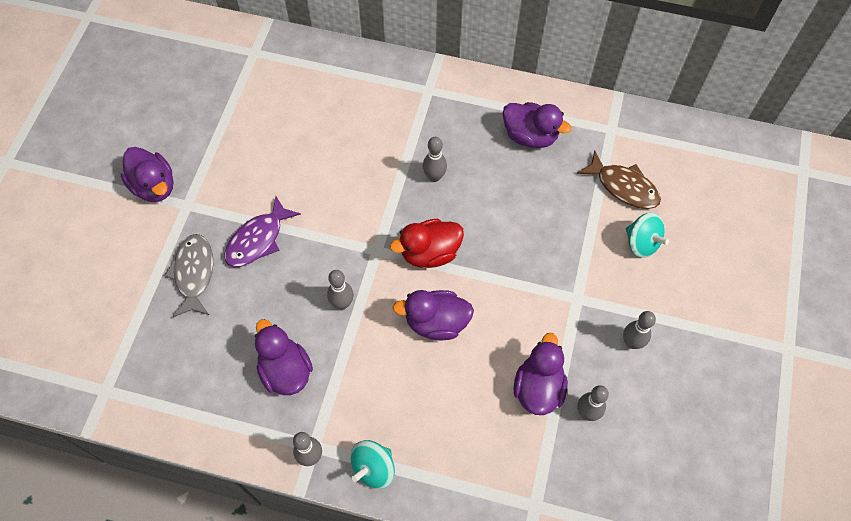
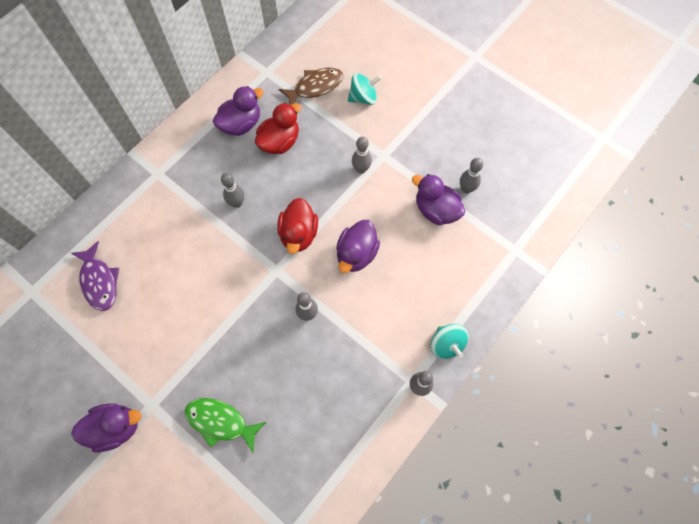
camera: 65 degrees left, 5 degrees up
(194, 273) = (220, 422): grey fish -> green fish
(258, 239) = (217, 357): purple fish -> purple fish (99, 281)
(285, 370) = (342, 379): purple duck -> none
(531, 183) = (280, 142): none -> red duck
(631, 342) = (430, 139): grey bowling pin -> grey bowling pin (361, 169)

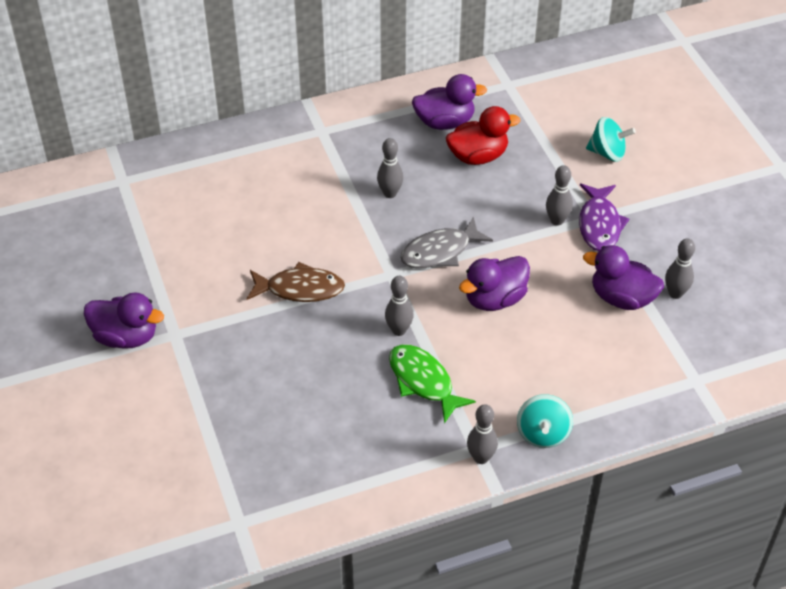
camera: 30 degrees right, 20 degrees down
(99, 281) = (196, 201): purple fish -> purple fish (599, 224)
(220, 422) = (236, 384): green fish -> green fish (423, 381)
(299, 234) = (440, 251): red duck -> grey fish
(315, 87) = (556, 120): brown fish -> brown fish (300, 289)
(436, 210) = (621, 298): purple duck -> purple duck turned 45 degrees counterclockwise

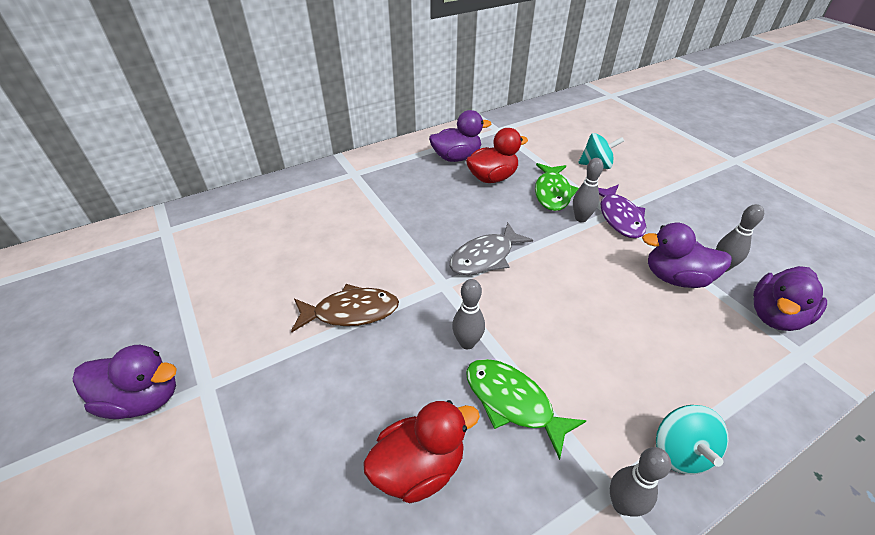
camera: 10 degrees left, 5 degrees down
(337, 414) = (419, 467): none -> red duck
(390, 193) = (424, 213): grey bowling pin -> none
(494, 299) = (555, 295): purple duck -> purple duck (775, 316)
(539, 185) = (552, 193): none -> green fish

